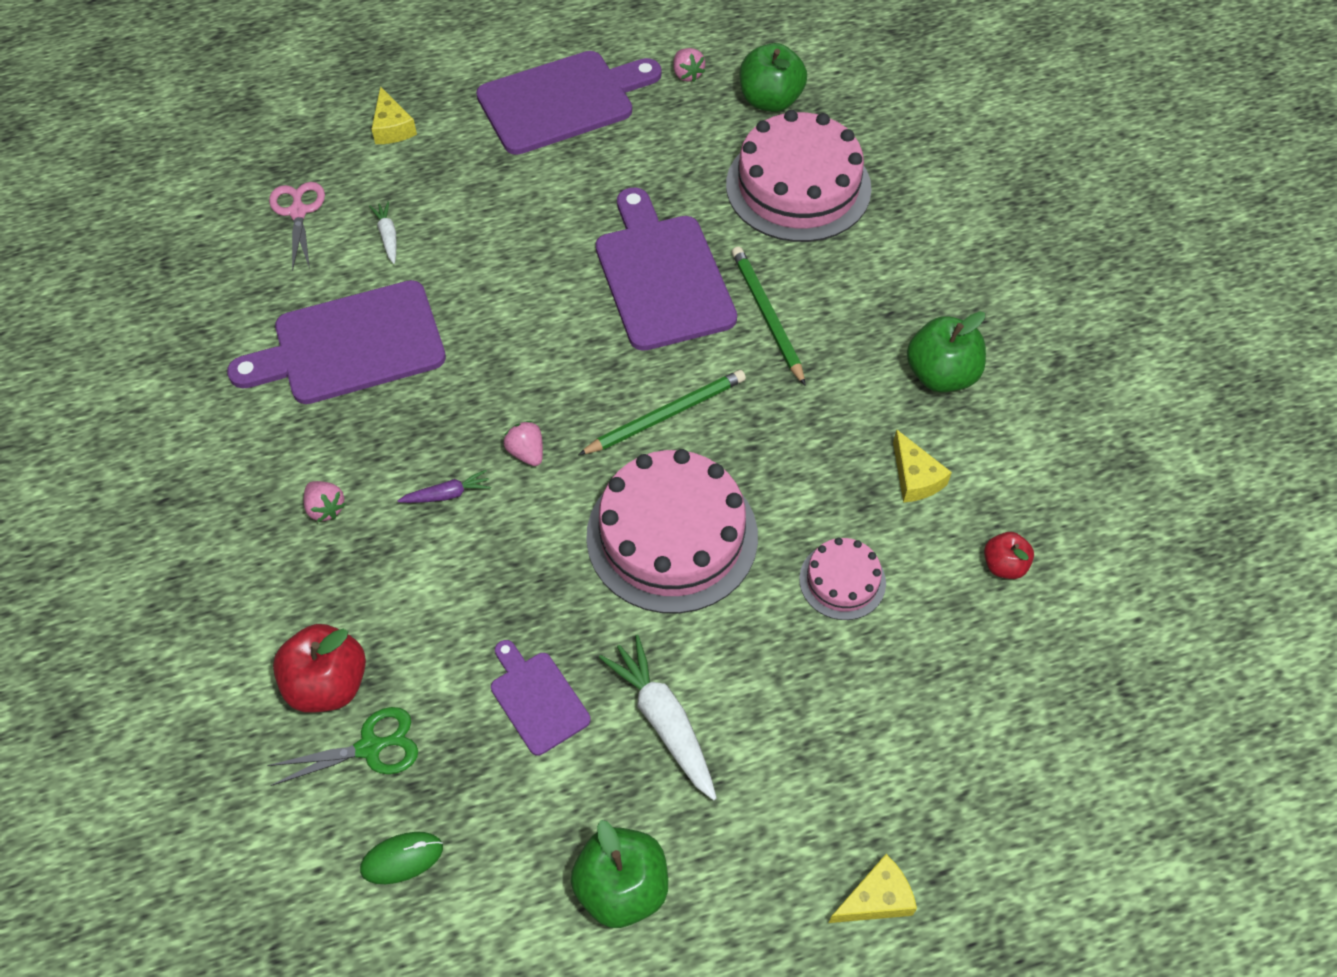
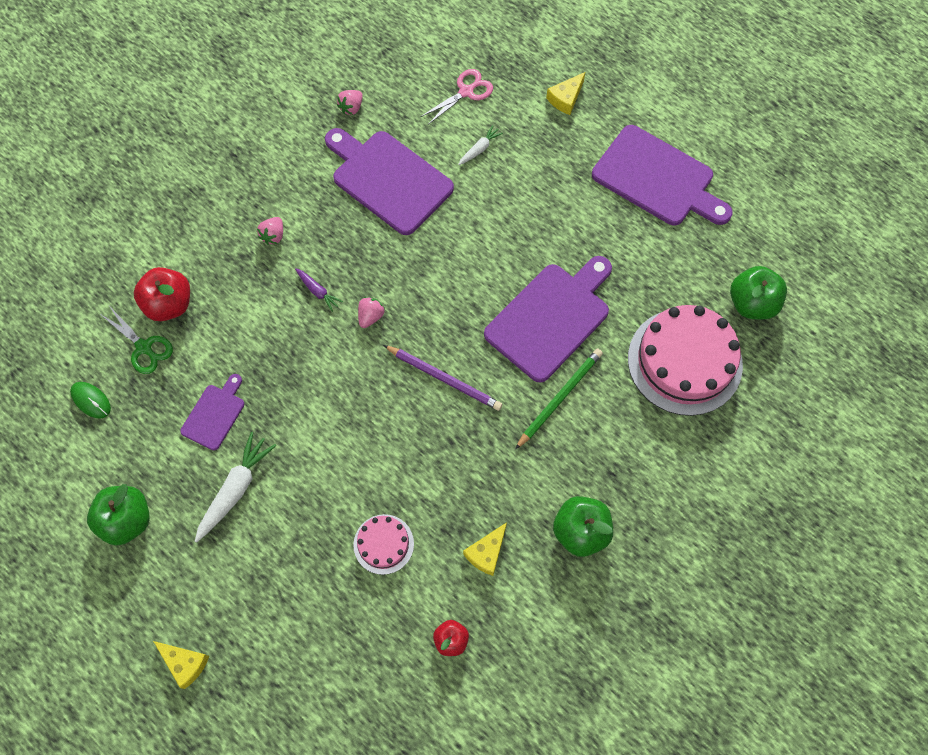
camera: 60 degrees right, 10 degrees up
(665, 415) = (444, 378): green pencil -> purple pencil
(672, 536) = (359, 428): pink cake -> none
(687, 74) = (737, 239): pink strawberry -> pink strawberry (351, 108)

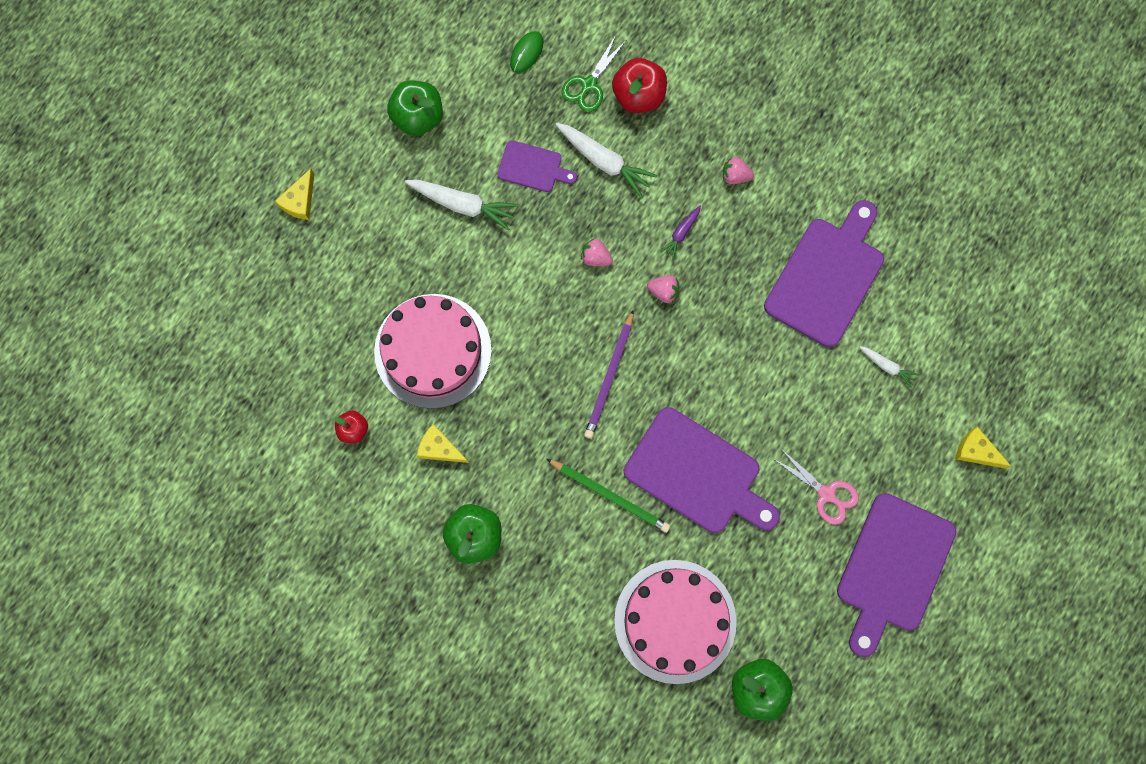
camera: 80 degrees right, 10 degrees up
(227, 347) = (604, 161): none -> white carrot
(351, 108) = (908, 220): pink strawberry -> pink strawberry (595, 257)
(383, 544) = (433, 351): pink cake -> pink cake, size x2.02
(466, 92) = (958, 339): pink scissors -> pink scissors (826, 494)

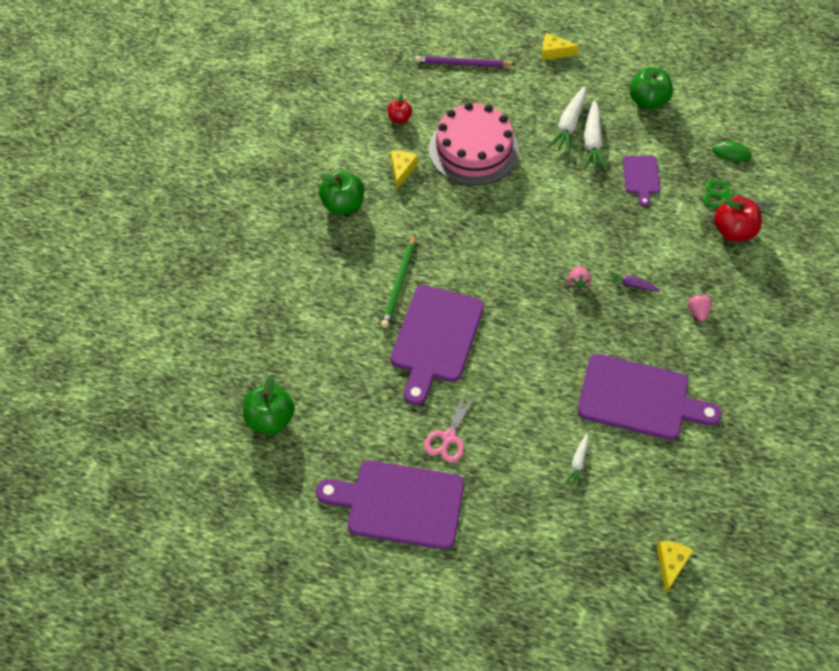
camera: 75 degrees right, 20 degrees down
(595, 257) = (586, 232): pink strawberry -> none
(604, 161) = (667, 221): white carrot -> white carrot (569, 125)
(610, 376) = (494, 262): purple pencil -> purple pencil (463, 64)
(675, 621) = (311, 348): pink cake -> none
(976, 451) = (527, 553): yellow cheese -> yellow cheese (671, 564)

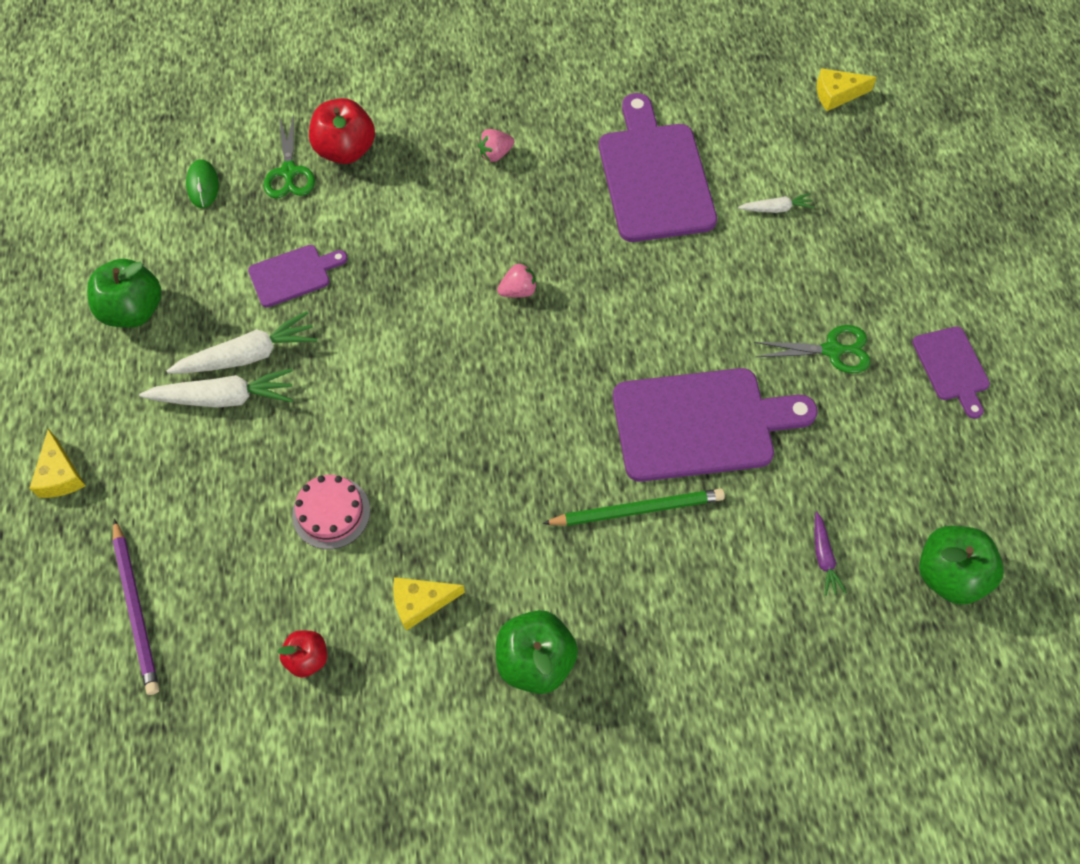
camera: 115 degrees left, 5 degrees up
(399, 503) = (952, 367): purple cutting board -> purple cutting board, size x0.52
(449, 437) = (832, 350): pink scissors -> green scissors
(473, 149) = (331, 512): pink cake -> pink cake, size x0.49
(631, 284) = (489, 232): purple carrot -> purple carrot (823, 558)

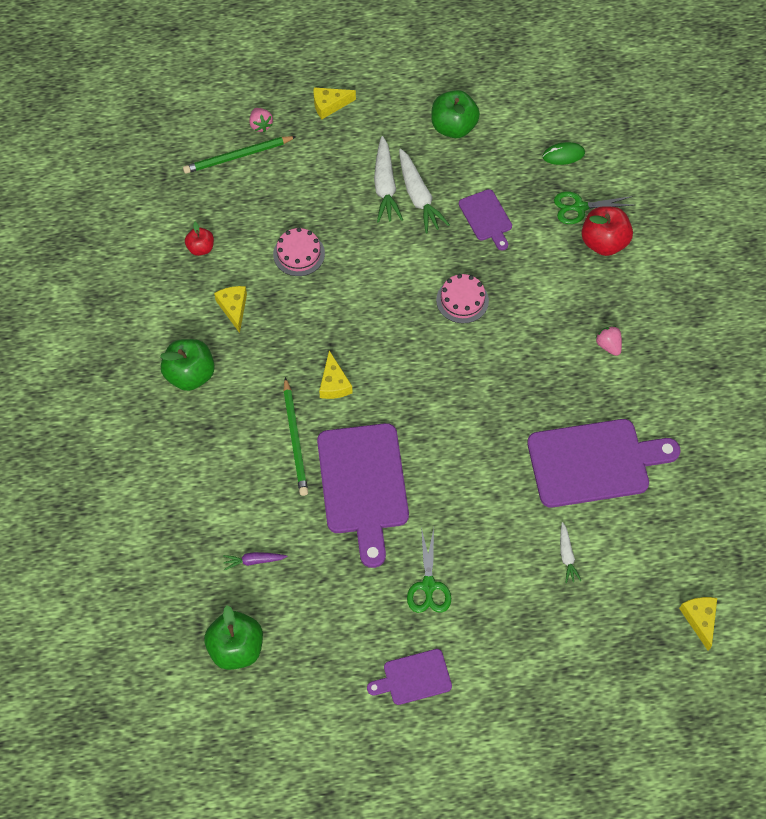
camera: 90 degrees right, 0 degrees up
(136, 608) = (238, 156): purple pencil -> green pencil
(423, 306) = (462, 300): none -> pink cake
(518, 291) = (477, 363): pink strawberry -> pink strawberry (260, 125)
(549, 461) = (334, 383): none -> yellow cheese

